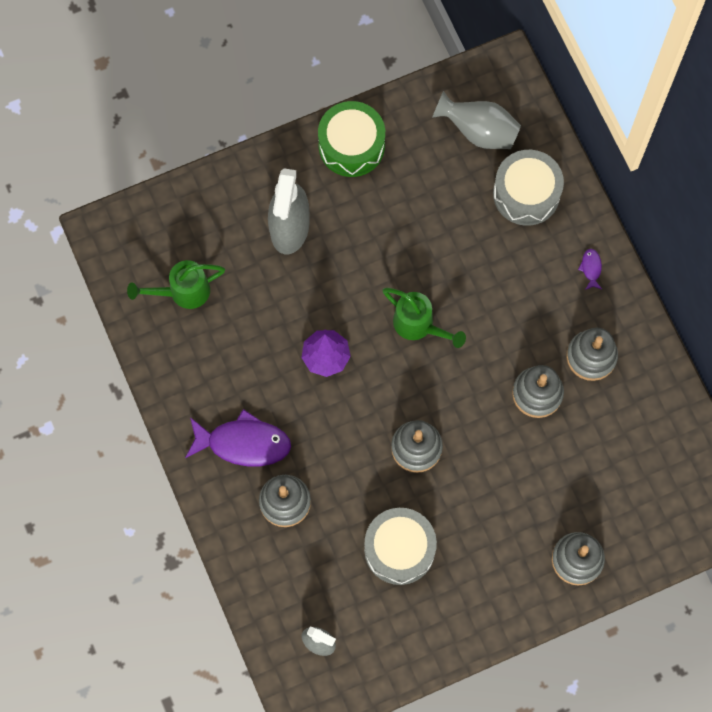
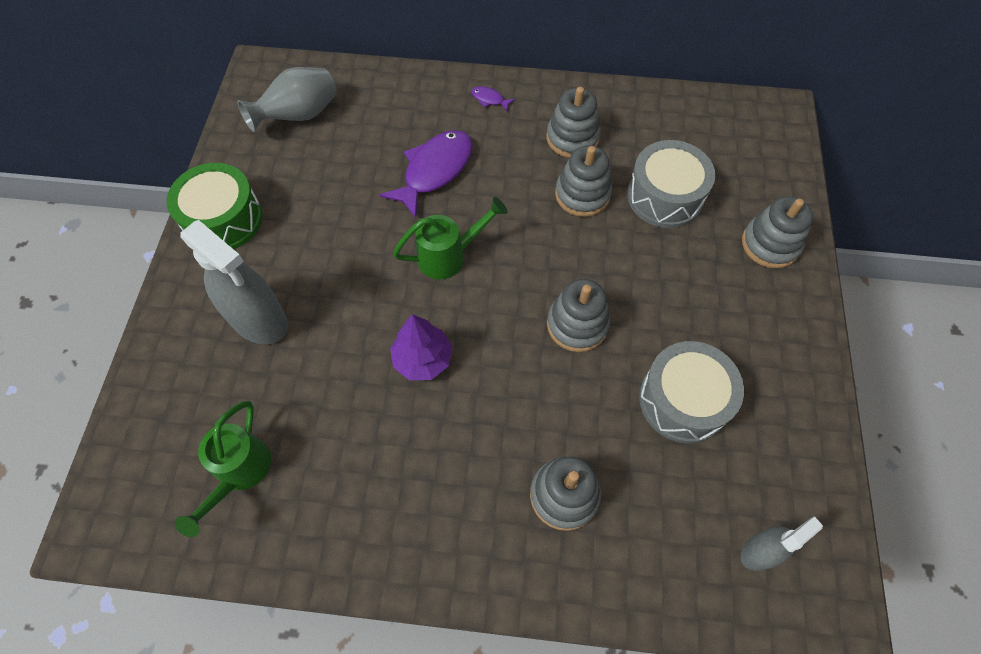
camera: 60 degrees left, 10 degrees down
(243, 443) = (466, 504): purple fish -> purple fish (434, 171)
(526, 194) = (385, 110): grey drum -> grey drum (665, 196)

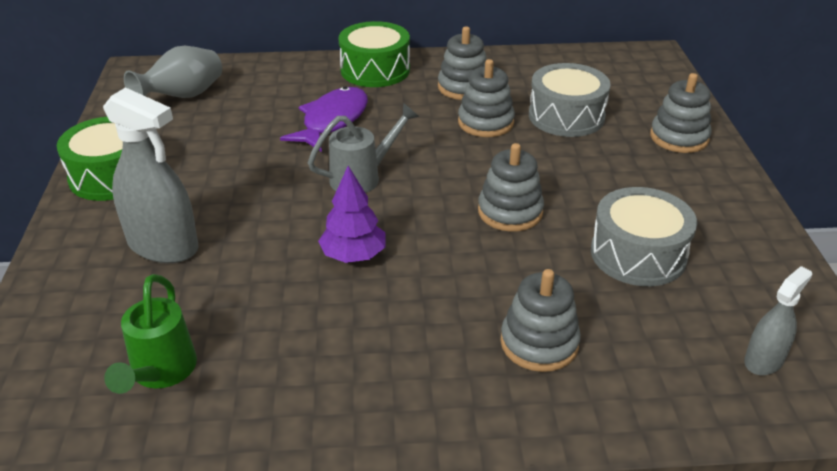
camera: 10 degrees left, 25 degrees down
(449, 256) = (362, 177): green watering can -> grey watering can
(489, 99) = (375, 70): purple fish -> green drum

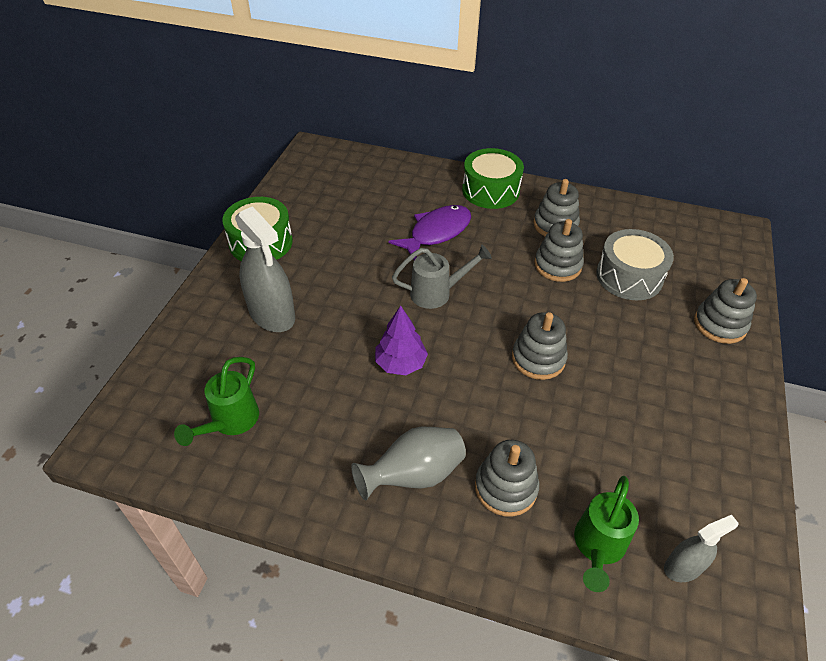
camera: 20 degrees right, 10 degrees up
(183, 97) = (336, 182): grey vase -> grey vase (413, 475)
(638, 254) = (625, 431): grey drum -> none
(668, 370) = (597, 547): none -> green watering can

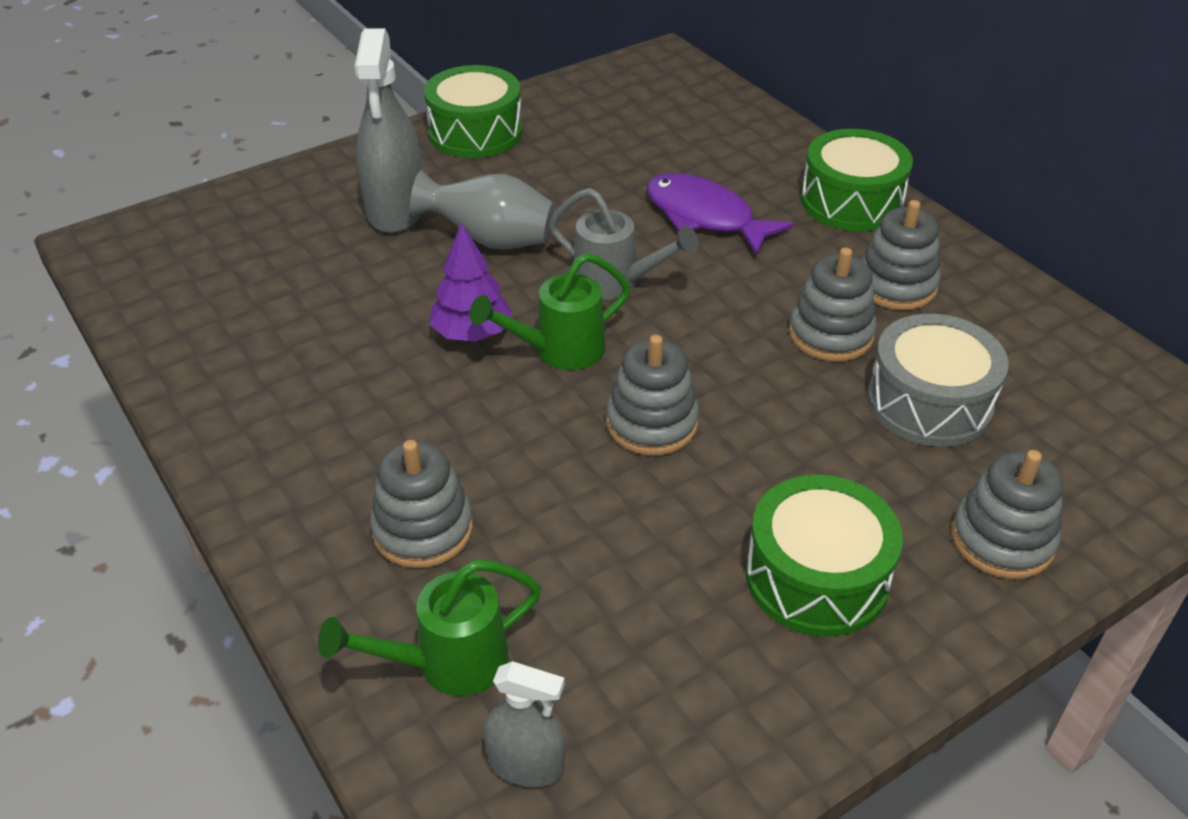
camera: 40 degrees right, 5 degrees down
(230, 422) = (228, 290): green watering can -> green watering can (558, 351)
(413, 475) = (339, 450): grey vase -> grey vase (490, 240)
(436, 232) = (705, 217): purple fish -> purple fish turned 135 degrees counterclockwise
(681, 389) = (816, 577): none -> green drum

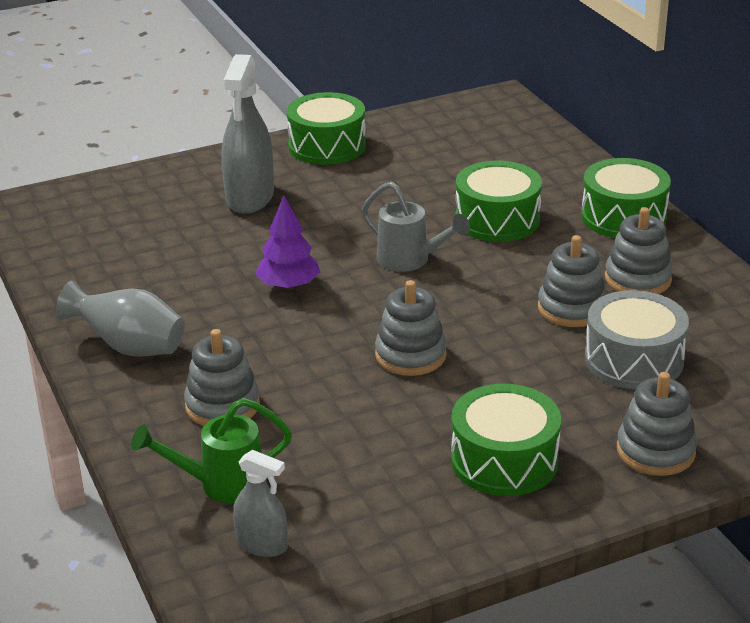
camera: 10 degrees right, 10 degrees down
(490, 240) = (319, 224): grey vase -> grey vase (129, 347)
(558, 351) = (352, 303): green watering can -> none
(705, 217) = (497, 219): purple fish -> green drum

